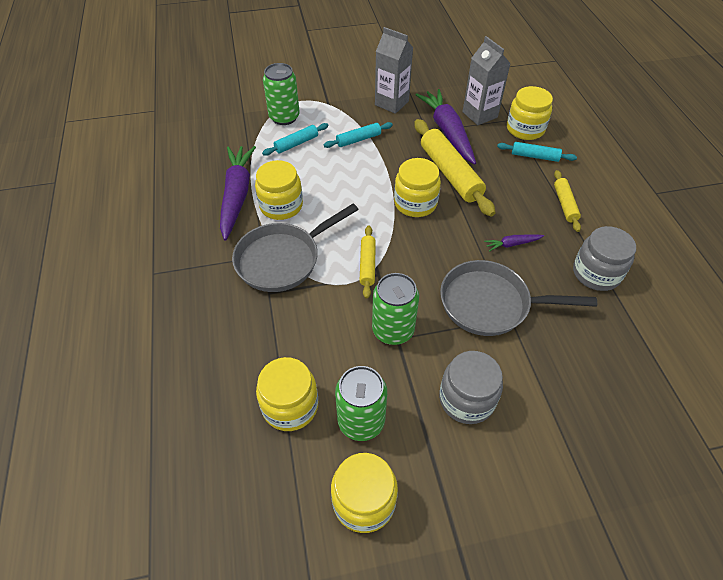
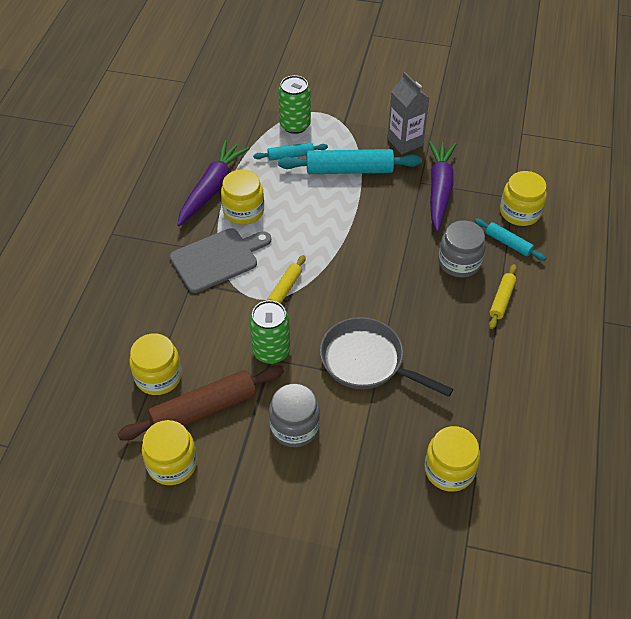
camera: 25 degrees right, 0 degrees up
(282, 259) = (218, 259): grey pan -> grey cutting board
(358, 139) = (349, 170): turquoise rolling pin -> turquoise rolling pin, size x1.87
(361, 421) = (203, 409): green can -> brown rolling pin
(415, 203) = (362, 249): yellow jar -> yellow jar (449, 469)
(450, 174) = (413, 232): yellow rolling pin -> none
(480, 114) = (484, 182): grey carton -> none
(512, 244) = (424, 318): purple carrot -> none
(596, 273) = (482, 372): grey jar -> grey jar (459, 262)

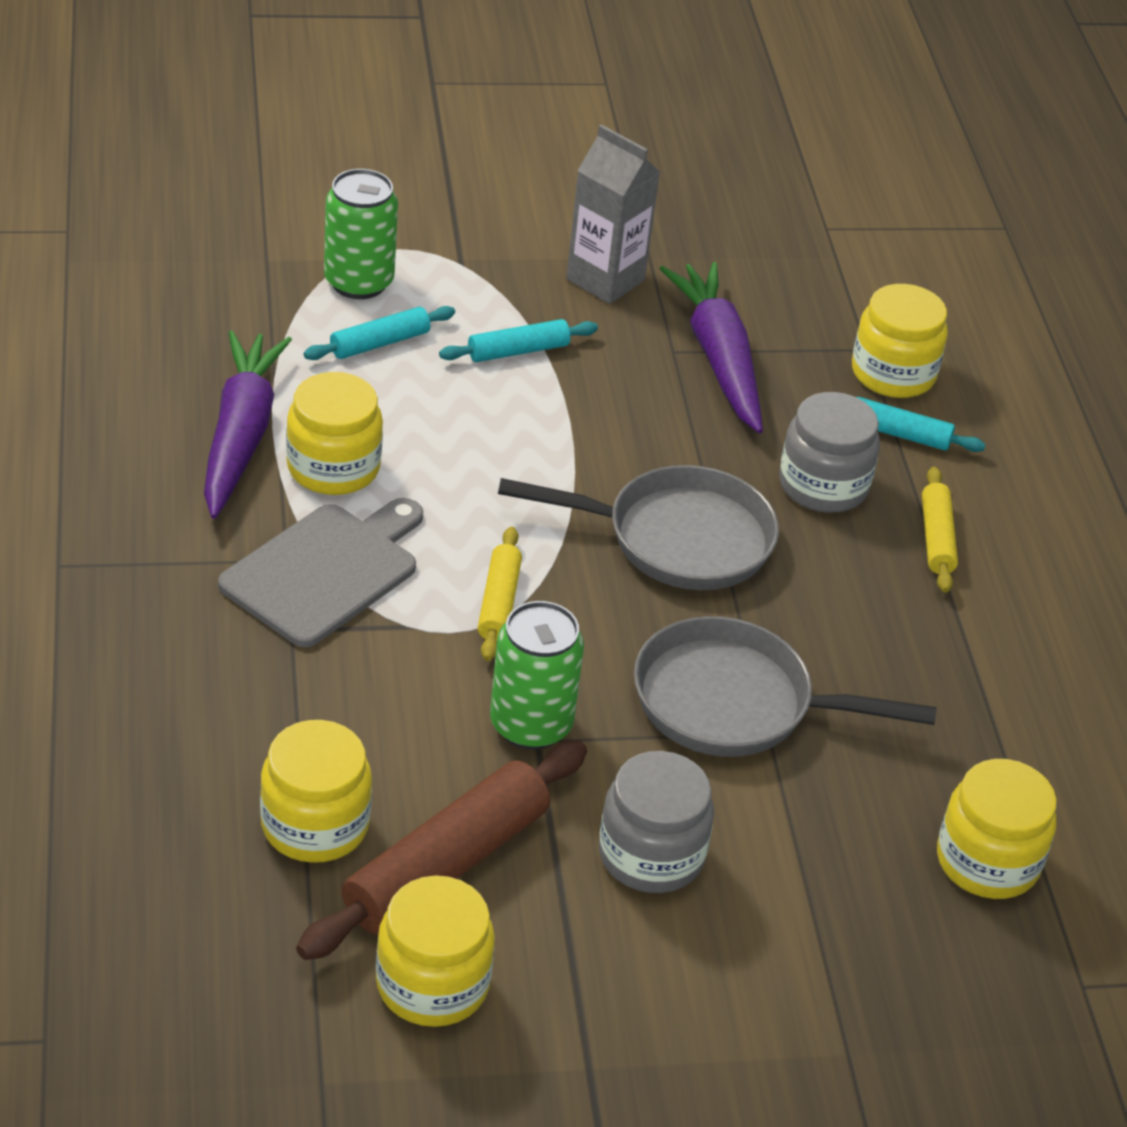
camera: 25 degrees left, 10 degrees down
(349, 170) = (518, 351): turquoise rolling pin -> turquoise rolling pin, size x0.53
(379, 275) = (677, 539): none -> grey pan

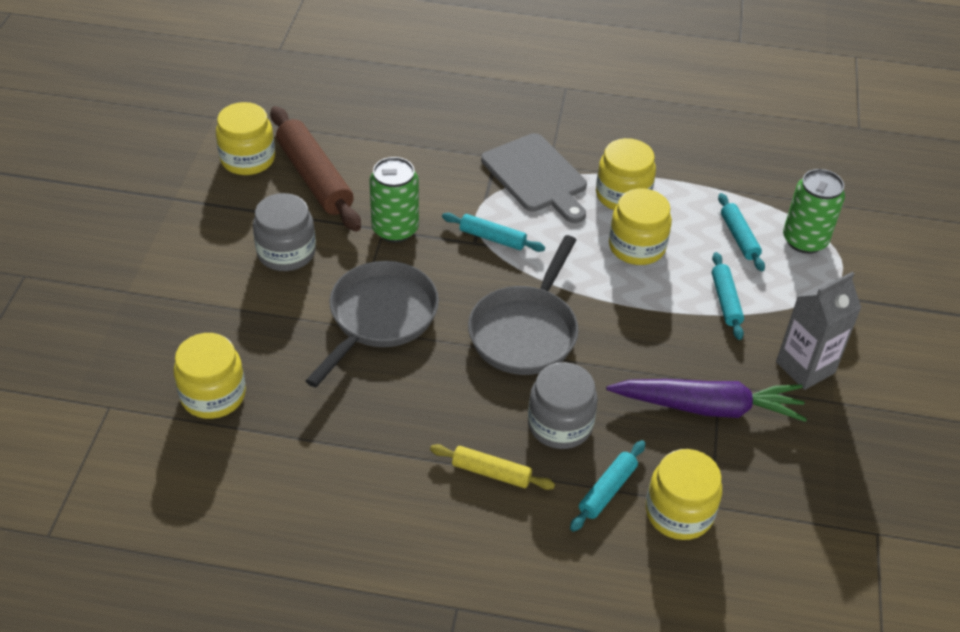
camera: 110 degrees right, 5 degrees up
(240, 436) = (657, 164): purple carrot -> none
(315, 825) = (359, 141): yellow jar -> yellow jar (636, 247)
(499, 602) = (492, 238): yellow rolling pin -> turquoise rolling pin

